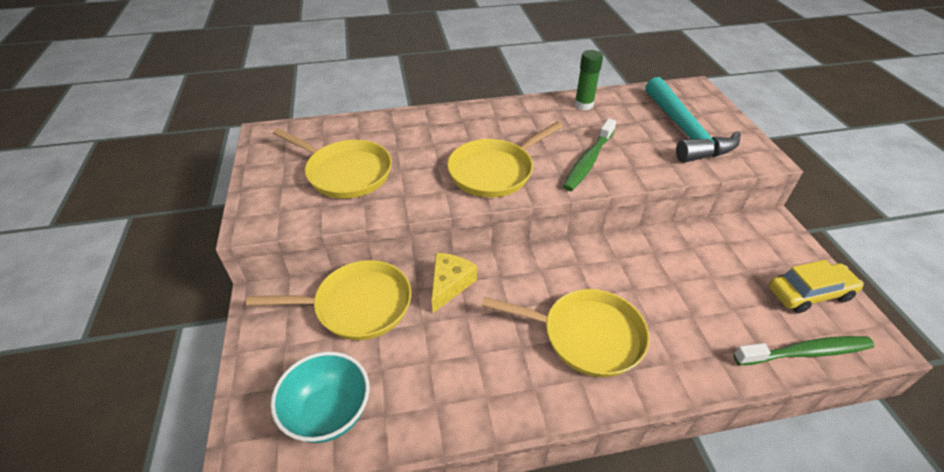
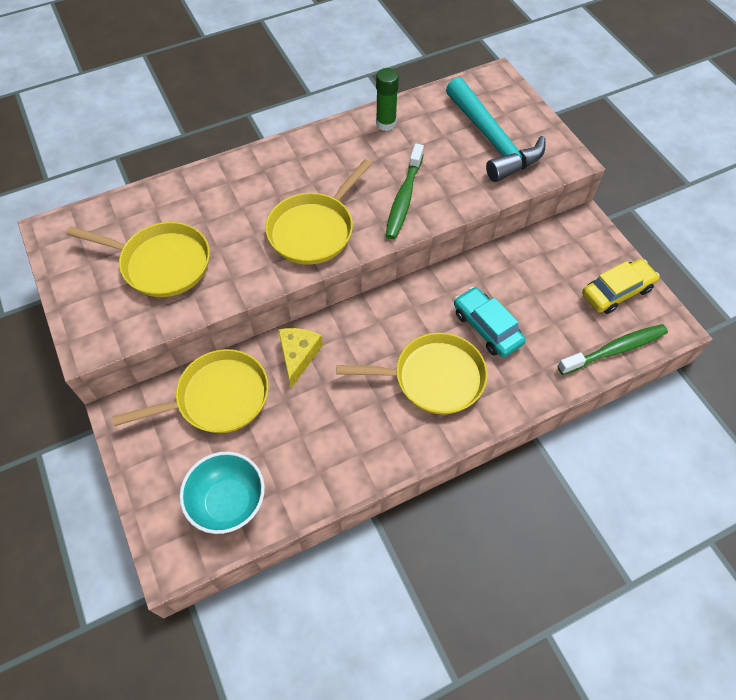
camera: 15 degrees left, 15 degrees up
(655, 299) = (487, 327): none -> turquoise car

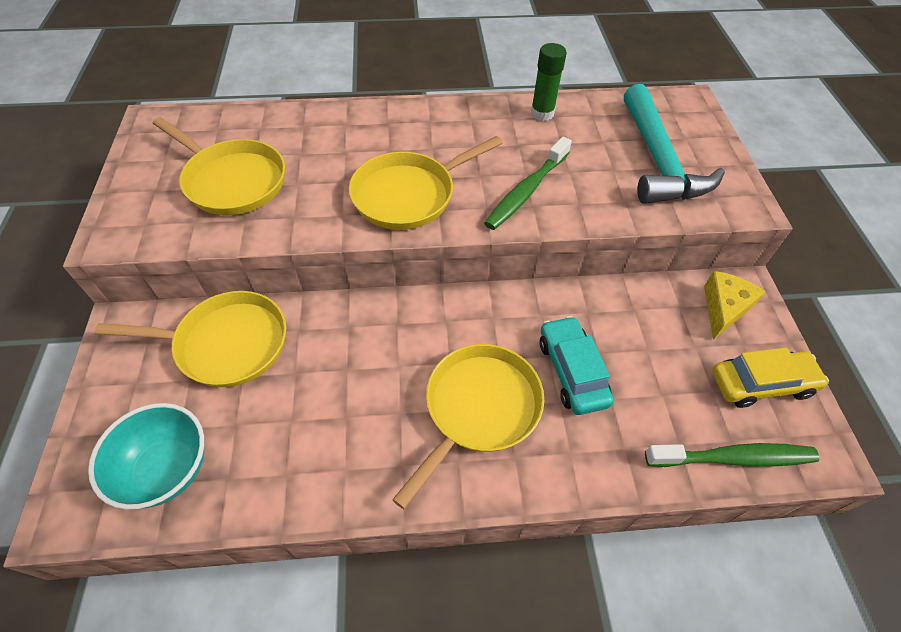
camera: 20 degrees right, 5 degrees down
(298, 356) = (336, 328): yellow cheese -> yellow cheese (724, 308)
(433, 378) = (478, 409): yellow pan -> yellow pan turned 75 degrees counterclockwise

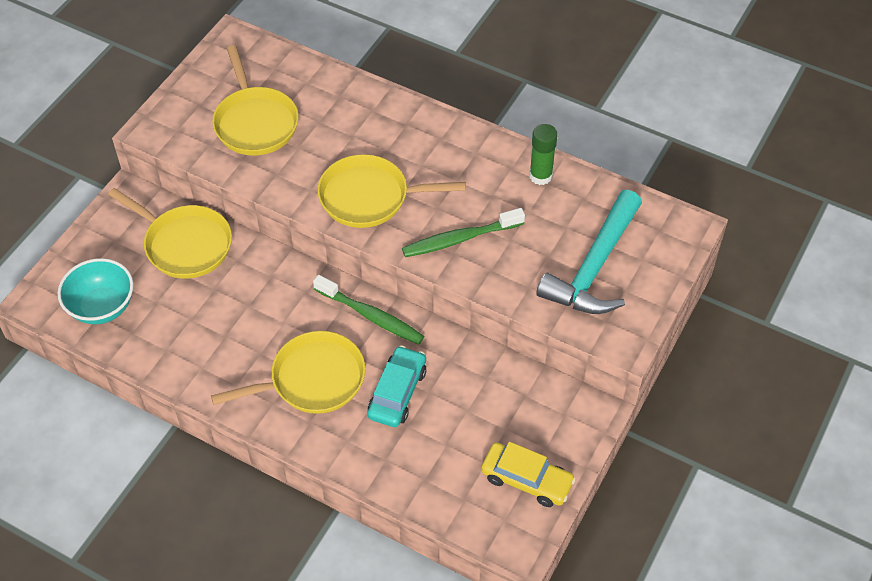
camera: 35 degrees right, 0 degrees up
(724, 308) = (559, 416): yellow cheese -> none
(734, 458) = (453, 509): green toothbrush -> green toothbrush (371, 316)

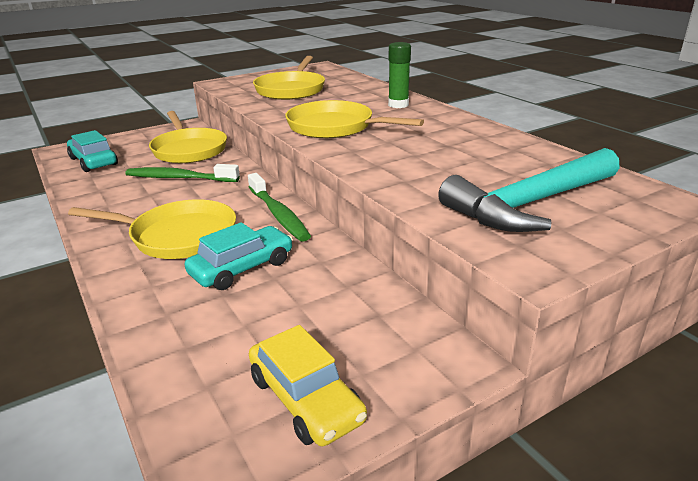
camera: 30 degrees right, 25 degrees down
(102, 307) = (93, 161): turquoise bowl -> turquoise car
(459, 239) = (392, 159): green toothbrush -> green toothbrush (179, 178)
(540, 176) = (509, 145): green glue stick -> green glue stick (398, 105)

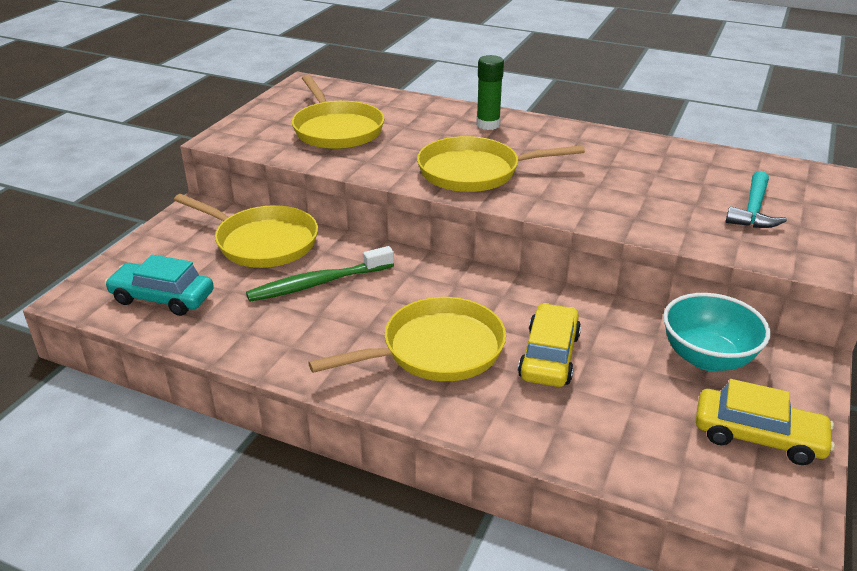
camera: 35 degrees left, 5 degrees up
(242, 268) = (549, 356): turquoise car -> yellow car
(278, 214) = (494, 289): green toothbrush -> none
(364, 319) = (707, 358): none -> turquoise bowl
(529, 204) = (753, 210): turquoise hammer -> turquoise hammer, size x0.56

